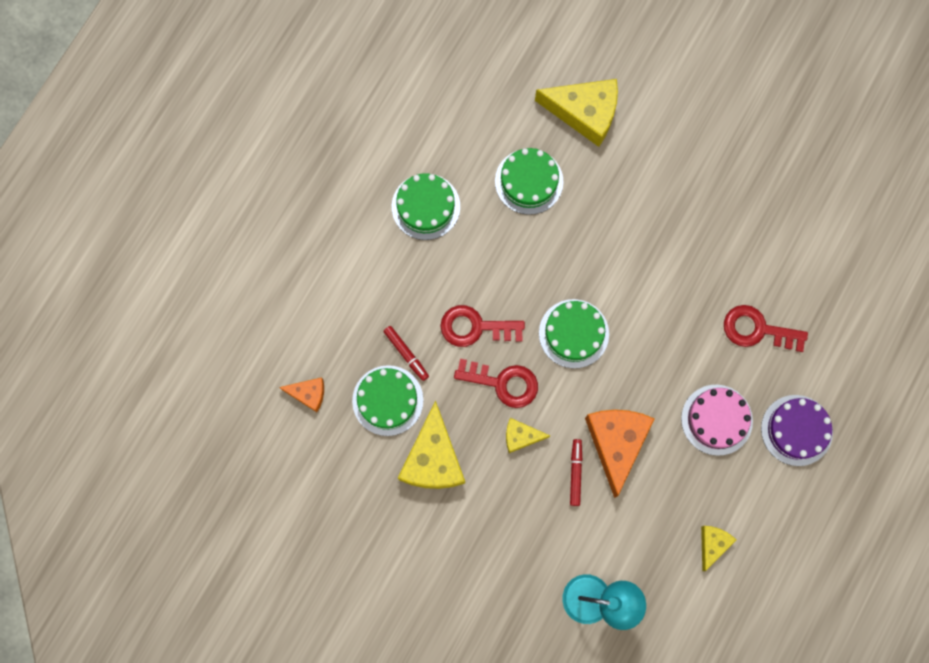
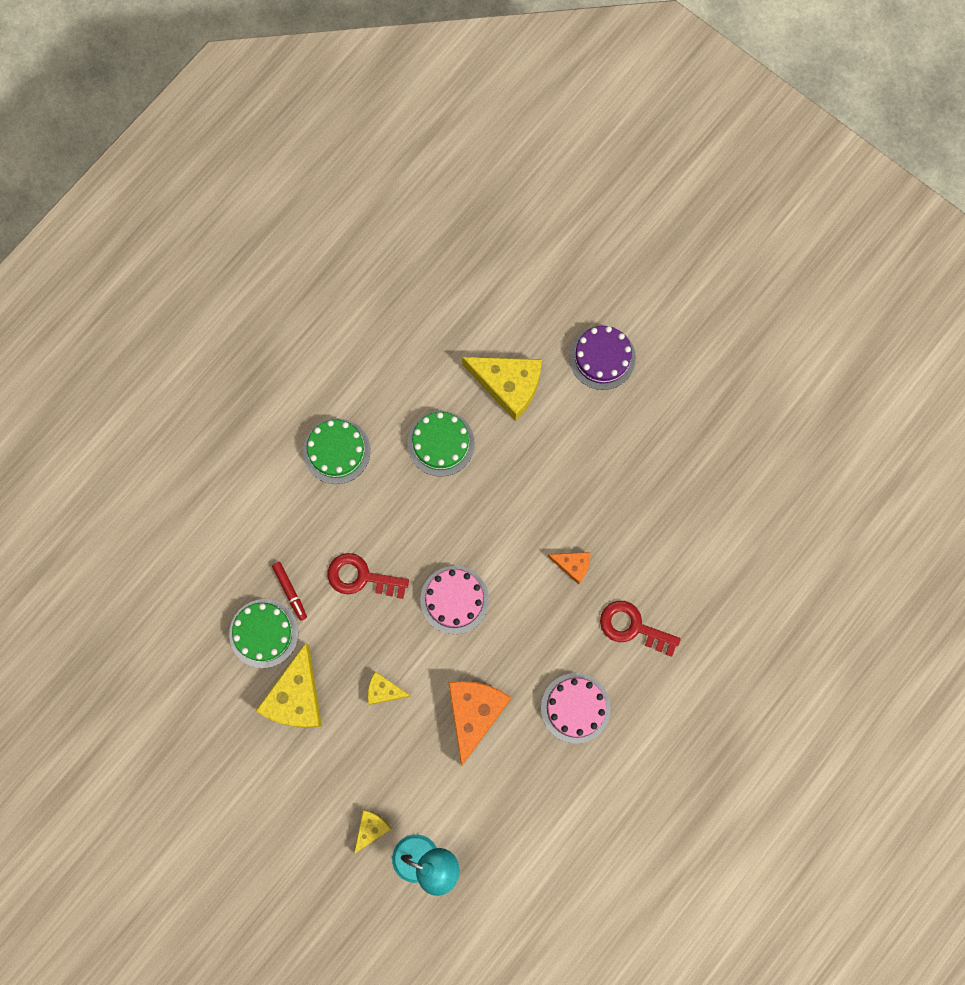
camera: 10 degrees right, 0 degrees up
(308, 394) = (189, 613): orange cheese -> orange cheese (573, 565)
(503, 383) = (377, 636): red key -> none
(573, 333) = (454, 599): green cake -> pink cake
(575, 473) = (429, 735): red marker -> none
(712, 544) = (547, 828): yellow cheese -> yellow cheese (371, 829)
(796, 430) = (650, 732): purple cake -> purple cake (602, 357)

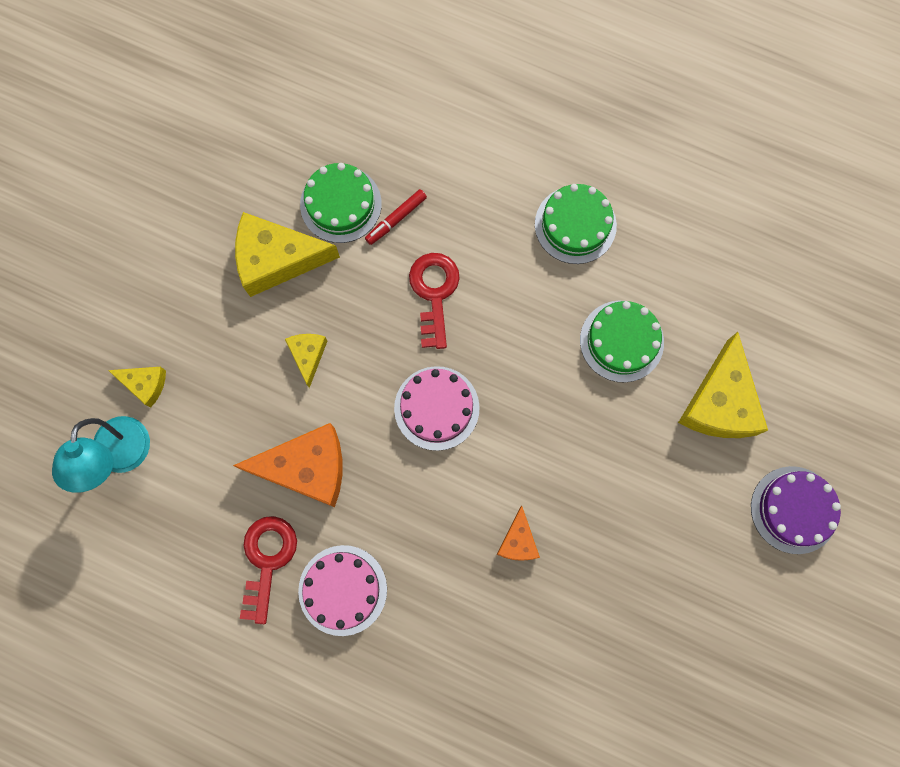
camera: 75 degrees right, 0 degrees up
(632, 627) = (461, 637): red key -> red key (267, 560)

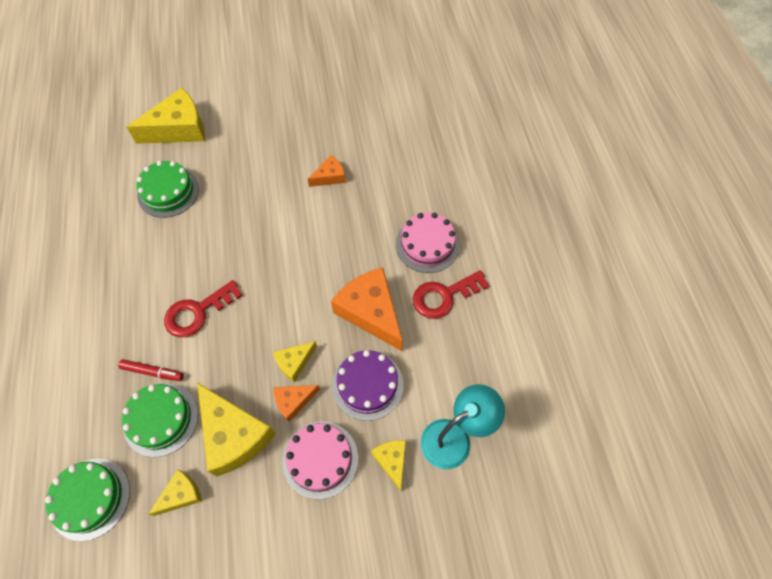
camera: 125 degrees left, 15 degrees down
(256, 188) = (181, 495): none -> yellow cheese
(269, 331) = (293, 401): none -> orange cheese
(436, 408) = (278, 263): pink cake -> pink cake (320, 459)
(575, 225) = (96, 258): green cake -> green cake (90, 498)
(794, 509) = (221, 72): purple cake -> purple cake (367, 385)

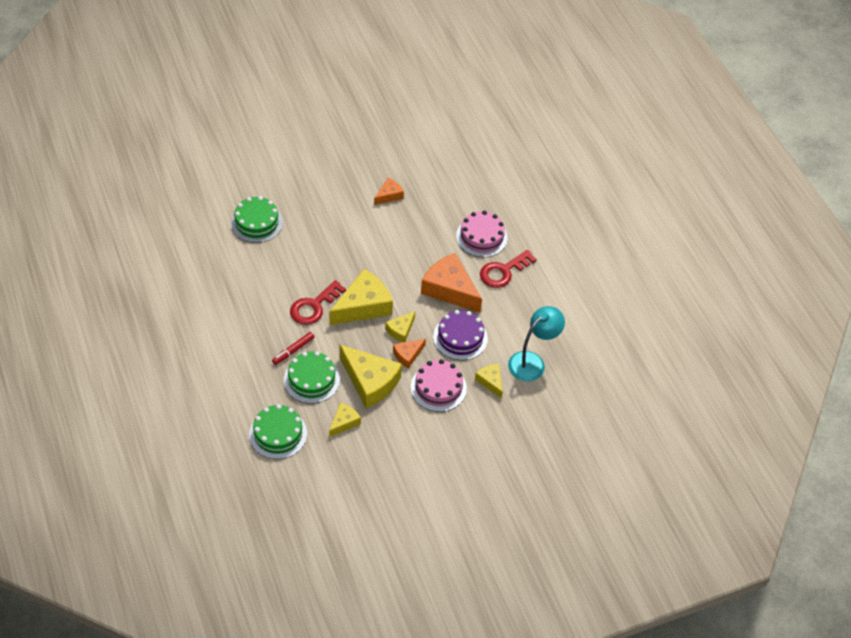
camera: 15 degrees left, 10 degrees down
(152, 372) = (293, 350): red marker -> red marker turned 135 degrees clockwise
(179, 129) = (246, 172): yellow cheese -> yellow cheese (363, 306)

